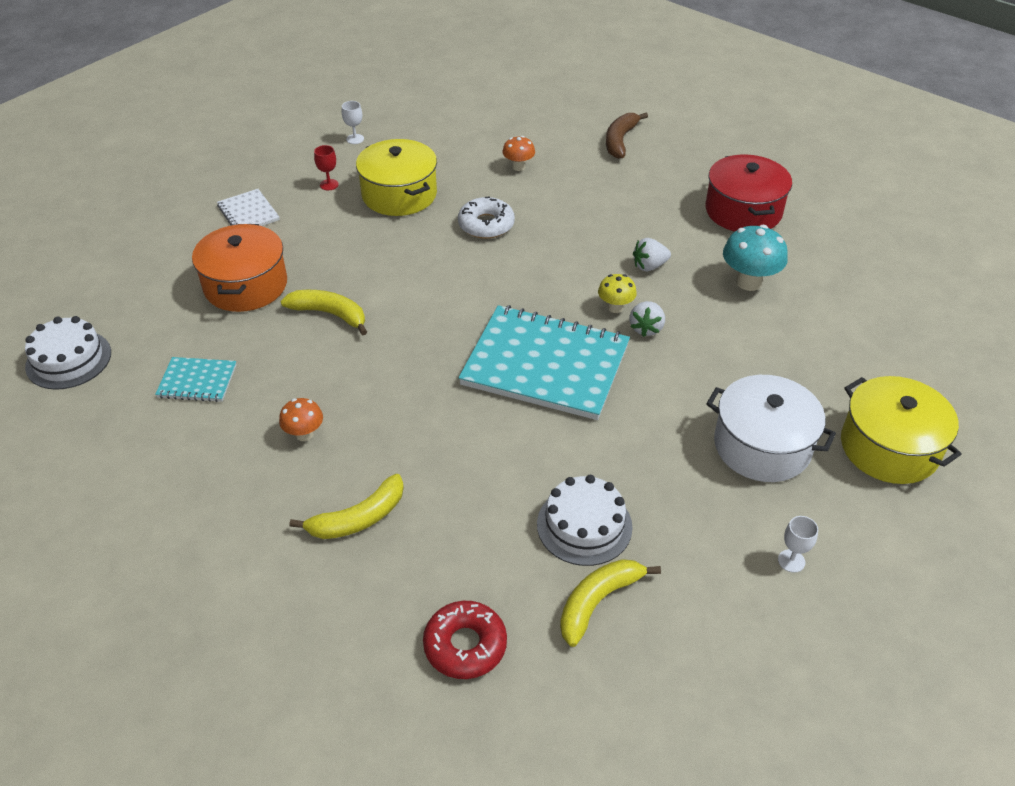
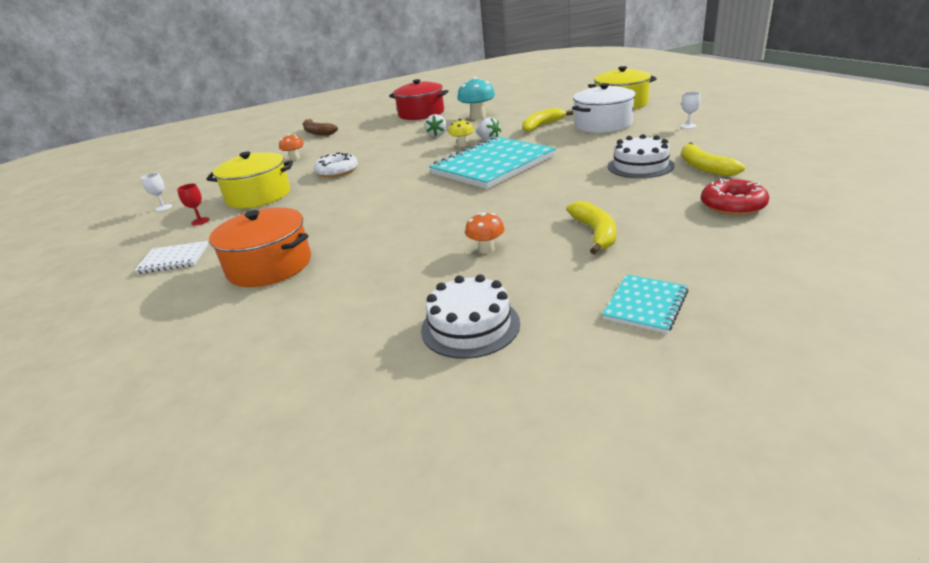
camera: 60 degrees left, 15 degrees down
(68, 359) = (236, 387): white cake -> white cake (470, 326)
(197, 381) = (368, 298): turquoise notebook -> turquoise notebook (645, 305)
(330, 314) = (357, 230): yellow banana -> yellow banana (542, 126)

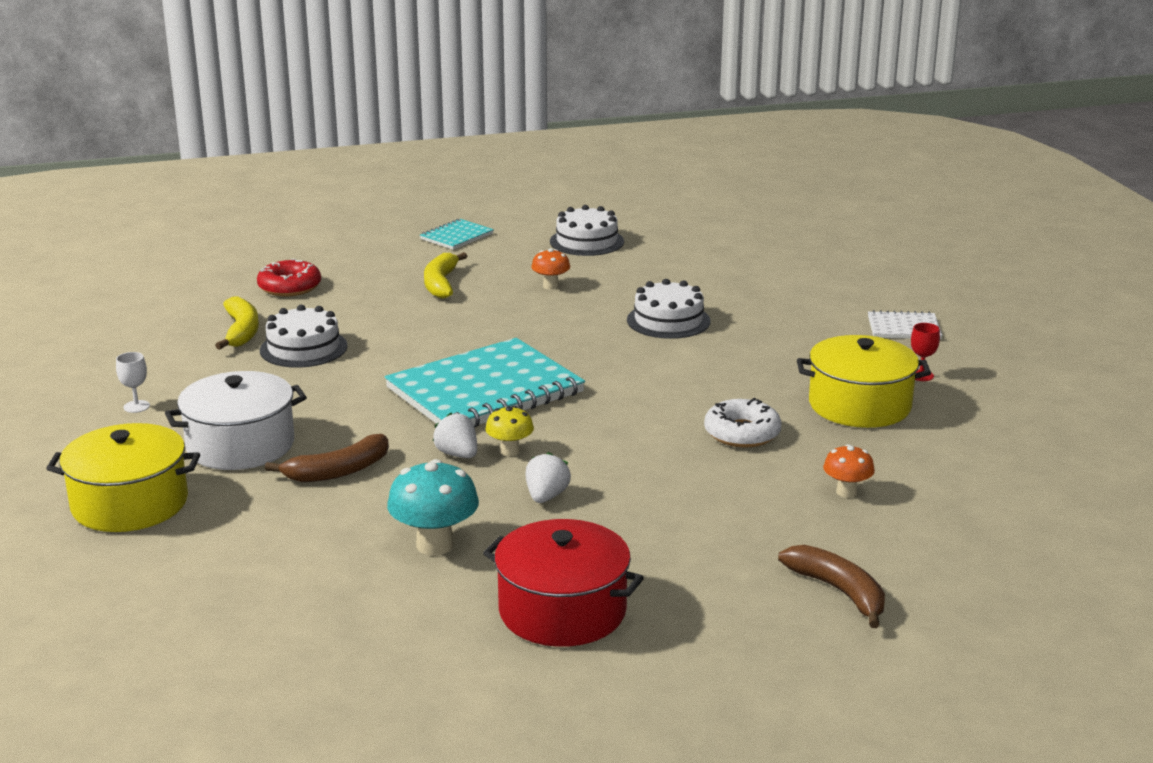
camera: 175 degrees left, 5 degrees down
(163, 207) = (1017, 413): white goblet -> none
(270, 266) = (776, 304): orange pot -> none
(372, 232) = (668, 320): none -> white cake
(542, 126) = (338, 471): yellow banana -> brown banana

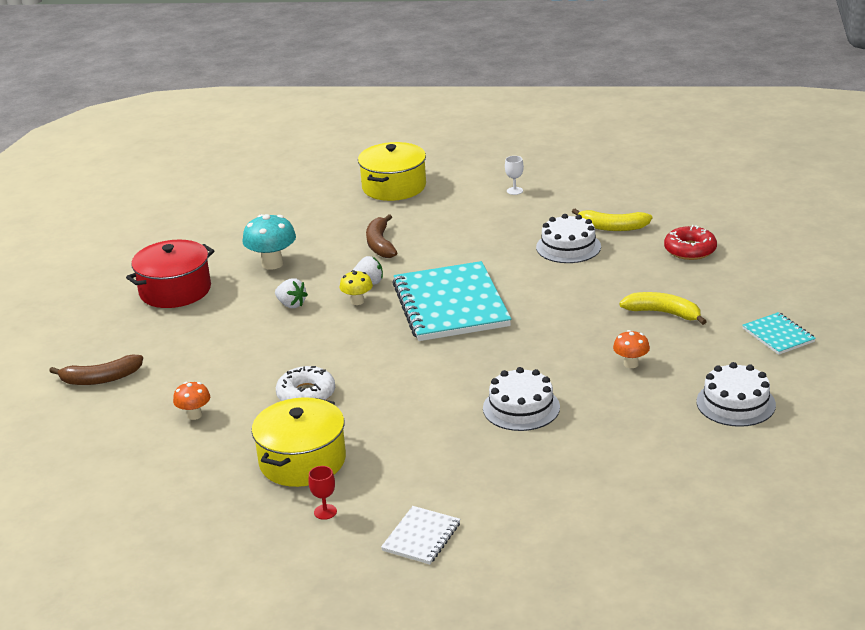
camera: 115 degrees right, 5 degrees up
(240, 445) = (437, 218): white pot -> none

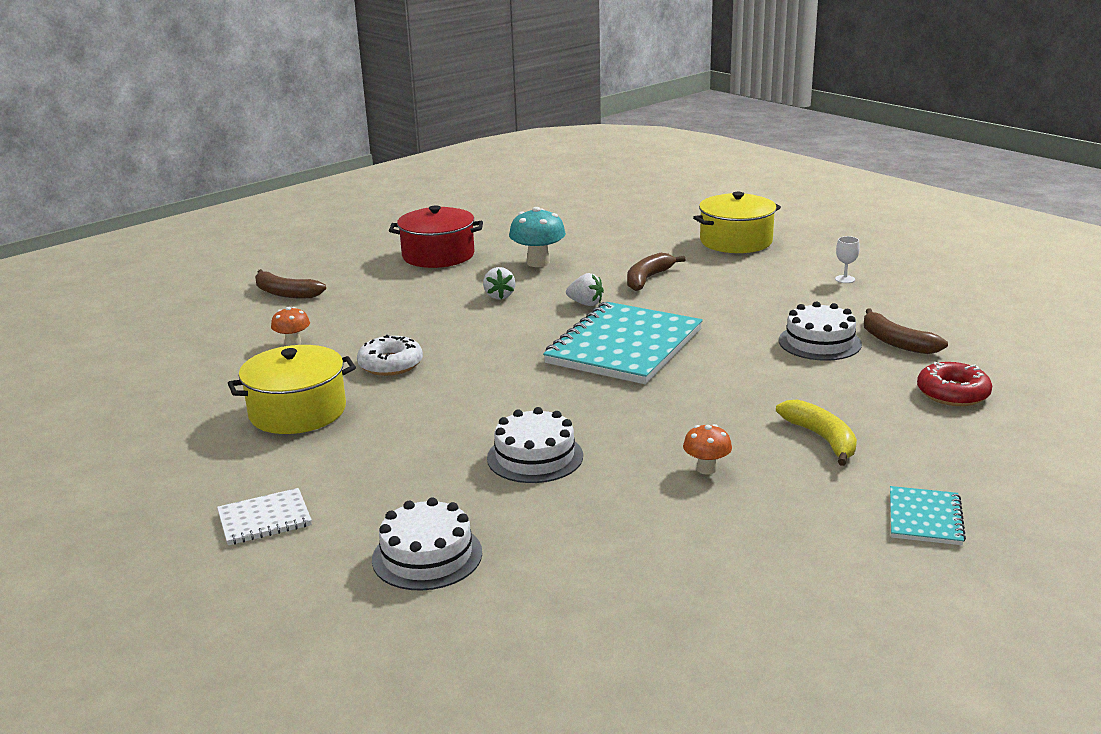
camera: 40 degrees right, 5 degrees down
(325, 512) = (240, 458): red goblet -> none
(357, 301) = (553, 313): yellow mushroom -> none
(612, 227) = (896, 342): yellow banana -> brown banana
(735, 403) = (756, 561): white cake -> white cake (427, 556)

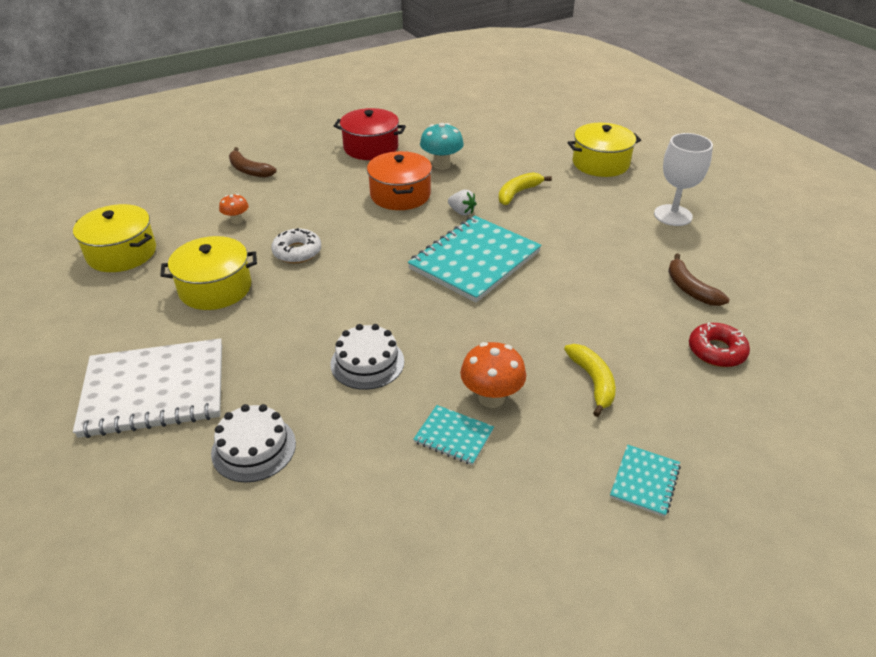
camera: 10 degrees right, 15 degrees up
(149, 392) = (122, 253): none -> yellow pot
(264, 519) = (154, 390): white notebook -> white notebook, size x2.17
(499, 296) = (400, 195): white strawberry -> orange pot
(647, 279) = (518, 193): brown banana -> yellow banana
(677, 510) = (453, 436): none -> turquoise notebook
(706, 469) = (491, 398): orange mushroom -> orange mushroom, size x1.69
(819, 342) = (628, 279): white cake -> none
(845, 279) = (673, 215): white goblet -> white goblet, size x2.36

